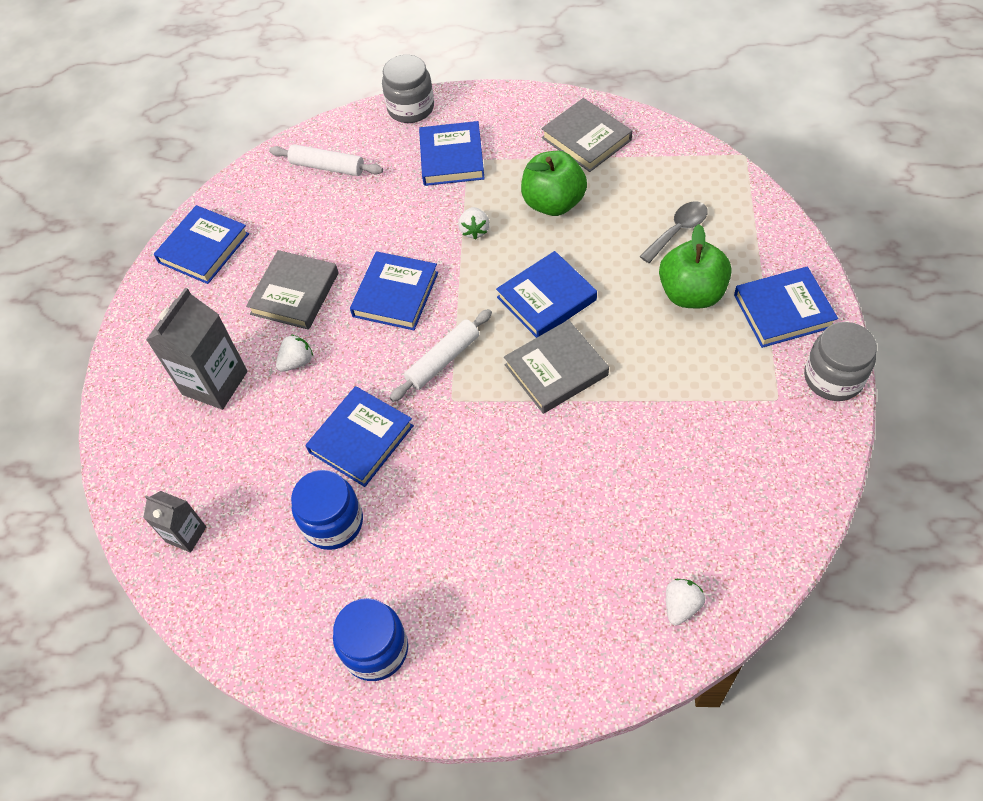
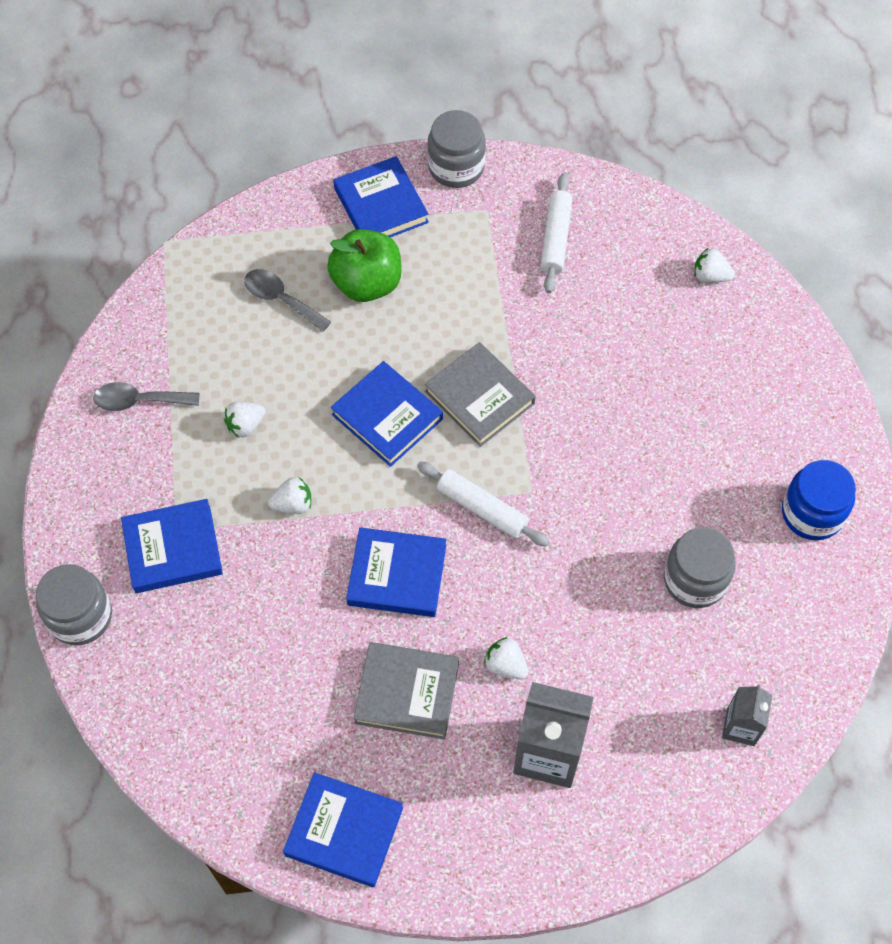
camera: 105 degrees left, 5 degrees up
(327, 167) = (192, 703): white rolling pin -> white rolling pin (556, 238)
(333, 522) = (695, 580): blue jar -> grey jar
(361, 439) = (594, 573): blue book -> none
(553, 203) = (245, 425): green apple -> white strawberry
(586, 139) = (139, 401): grey book -> grey spoon

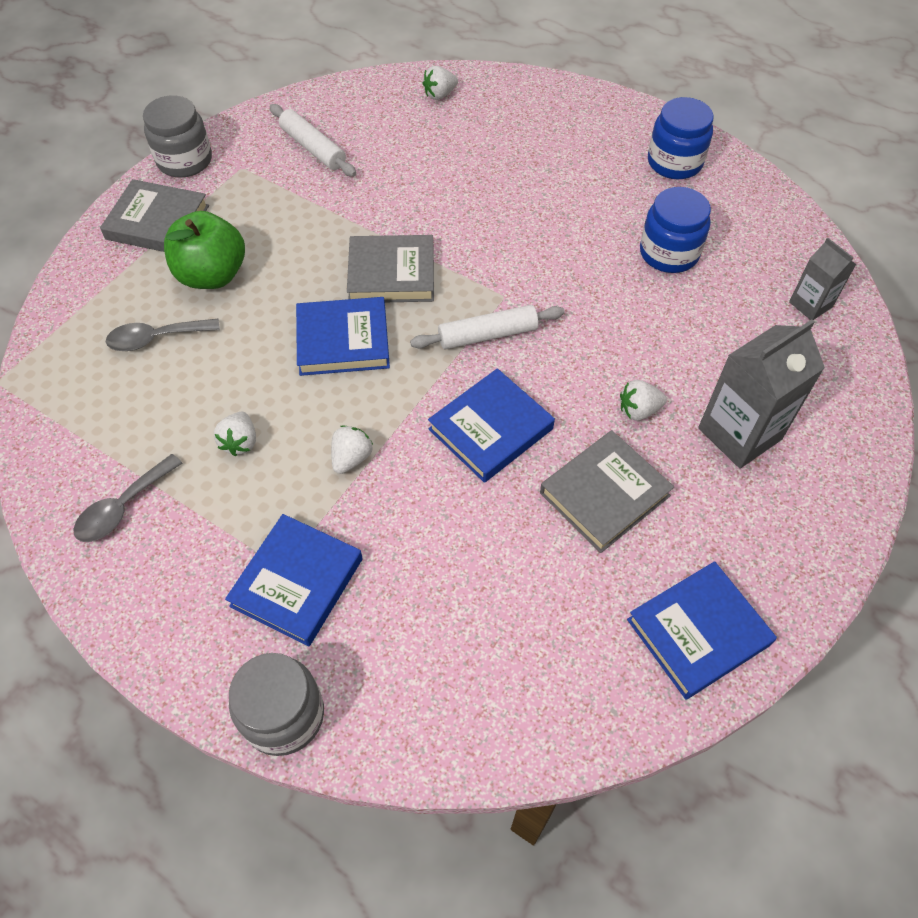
camera: 50 degrees left, 5 degrees down
(381, 205) = (158, 222): blue book -> grey book
(695, 580) = (669, 253): grey jar -> blue jar

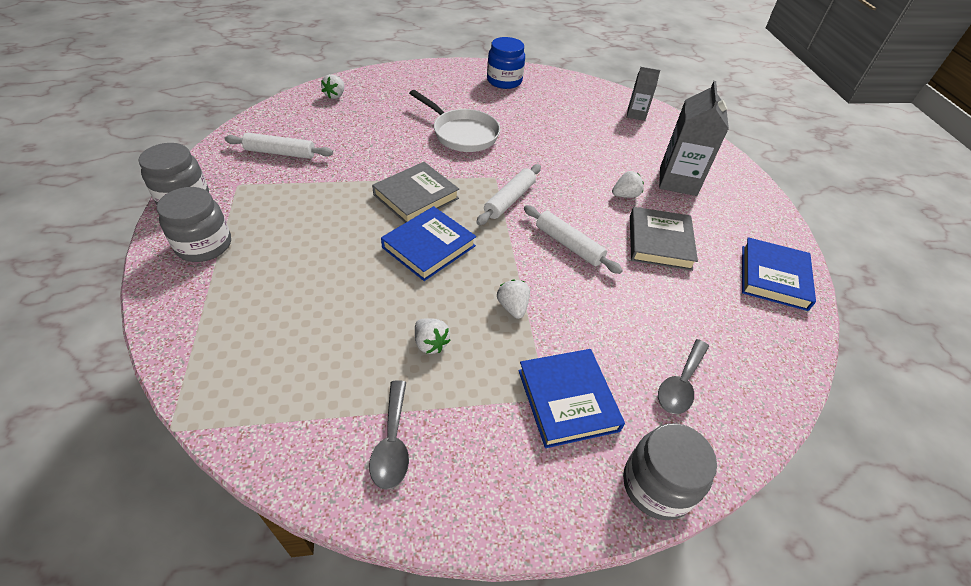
camera: 45 degrees left, 10 degrees down
(156, 338) = (289, 317): grey spoon -> grey spoon (680, 384)
(158, 222) = (204, 245): grey book -> grey jar
(212, 275) = (289, 256): green apple -> none
(490, 429) = (569, 245): blue book -> white rolling pin
(530, 217) = (462, 134): none -> white pan
(638, 410) = (625, 195): white strawberry -> white strawberry turned 150 degrees counterclockwise
(669, 253) = (551, 120): blue jar -> none

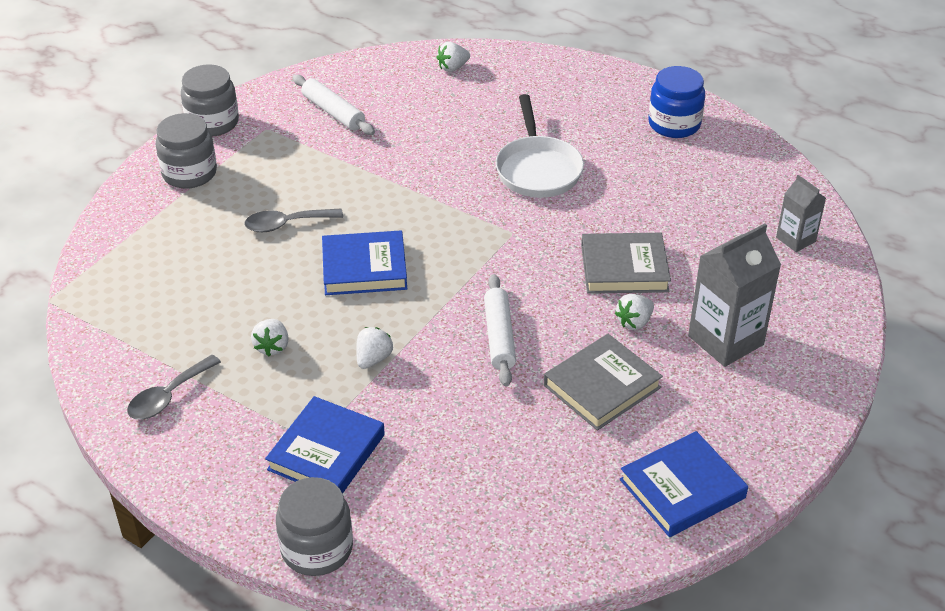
camera: 45 degrees right, 5 degrees down
(416, 196) = (408, 215): grey book -> grey book (624, 268)
(509, 200) = (497, 263): white rolling pin -> none
(625, 195) = (634, 322): white strawberry -> white strawberry turned 120 degrees clockwise
(680, 384) = (438, 504): grey spoon -> grey spoon (286, 224)

